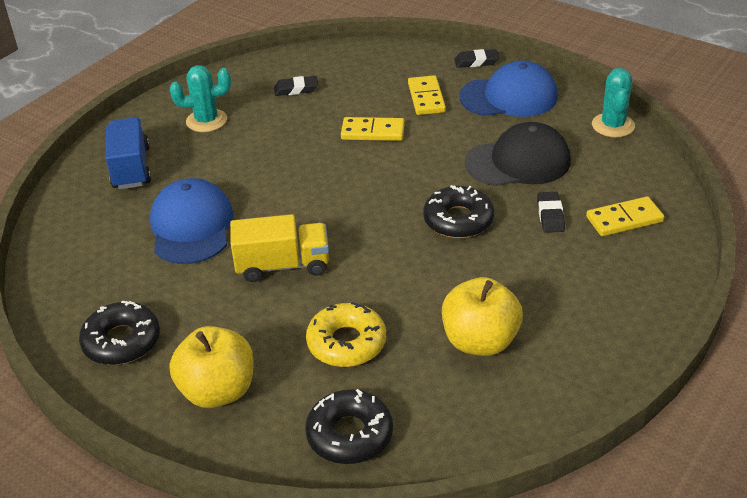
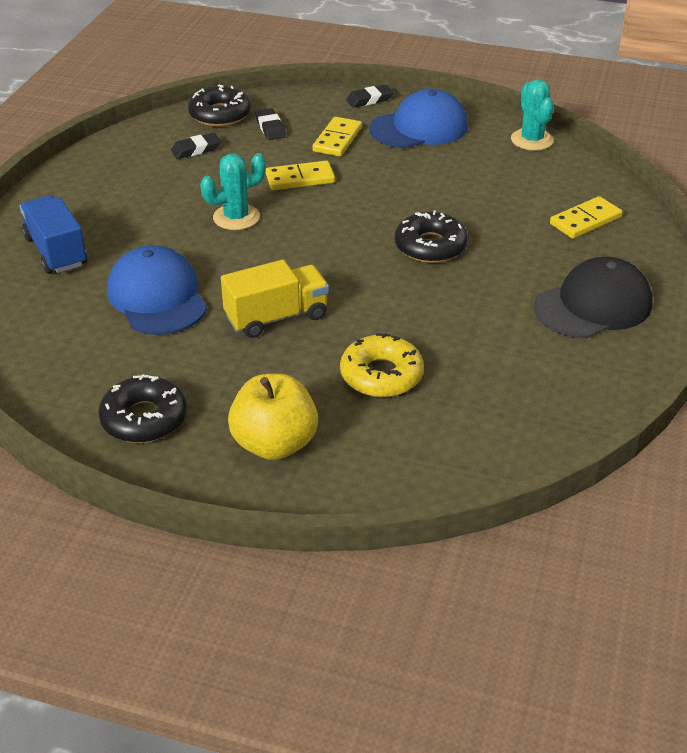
camera: 20 degrees left, 0 degrees up
(206, 121) = (114, 193): turquoise cactus -> turquoise cactus (236, 217)
(350, 434) = (429, 455): black donut -> black donut (220, 114)
(426, 98) = (337, 139): yellow domino -> yellow domino turned 45 degrees clockwise
(480, 341) = (509, 349): yellow apple -> none
(518, 162) = (460, 185): black cap -> black cap (593, 305)
(550, 215) = (515, 228): black eraser -> black eraser (270, 128)

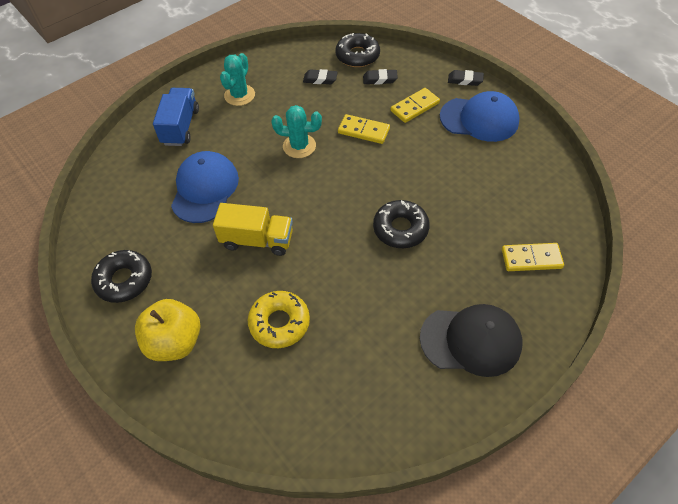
camera: 35 degrees right, 15 degrees up
(270, 128) = (380, 79): black eraser -> black eraser turned 75 degrees clockwise
(532, 140) = (553, 164): turquoise cactus -> turquoise cactus (239, 95)

